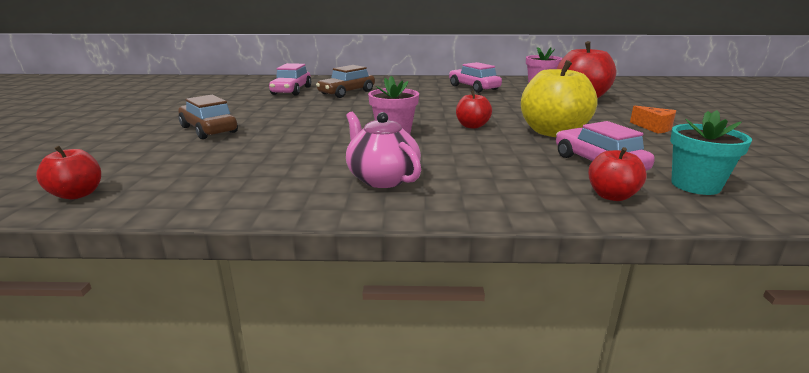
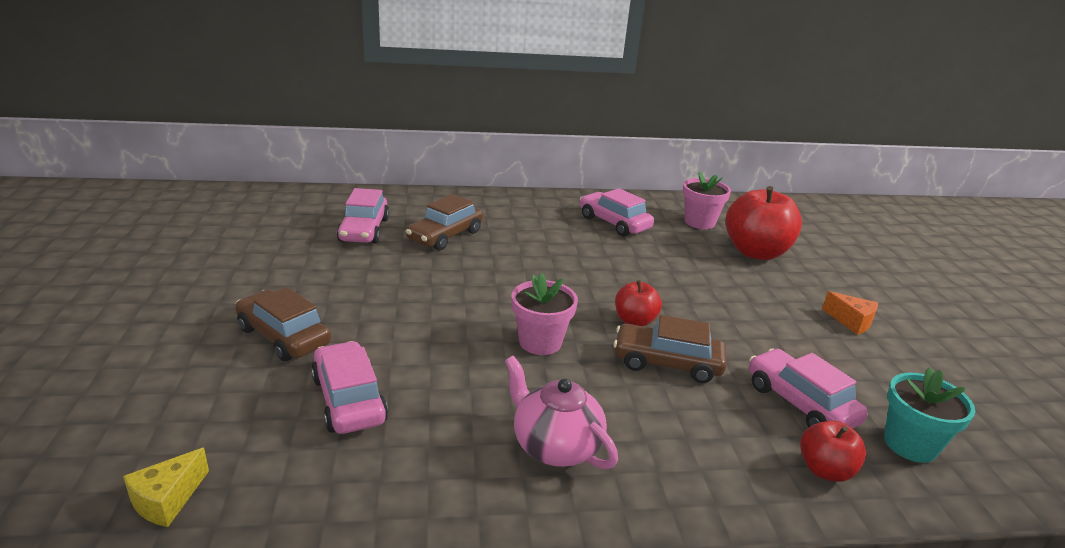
camera: 10 degrees left, 5 degrees up
(77, 194) = (167, 500): red apple -> yellow cheese
(236, 155) = (348, 400): none -> pink car
(490, 144) = (667, 363): none -> brown car
(553, 132) = (736, 334): yellow apple -> none

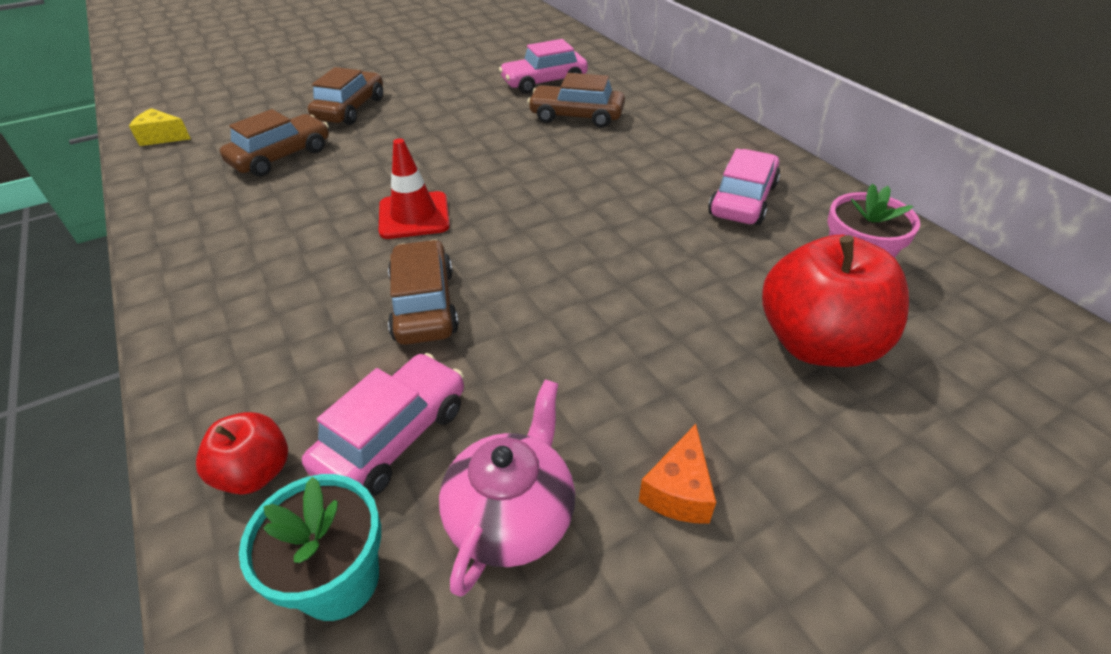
camera: 70 degrees right, 15 degrees up
(348, 400) = (281, 156): pink car -> brown car
(540, 342) = (414, 216): pink flower pot -> red traffic cone
(555, 446) = (250, 263): pink teapot -> pink teapot (512, 516)
(634, 321) = (500, 265): red apple -> none

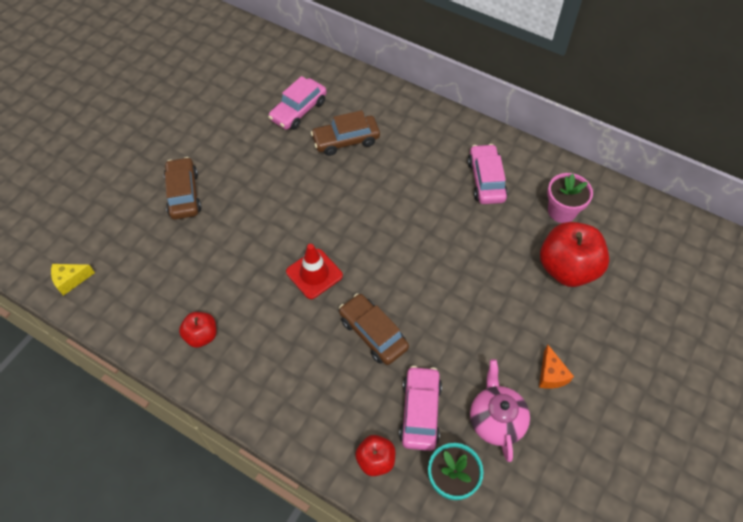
camera: 30 degrees left, 15 degrees up
(219, 225) = (201, 335): none -> red apple
(281, 156) = (180, 261): brown car -> none

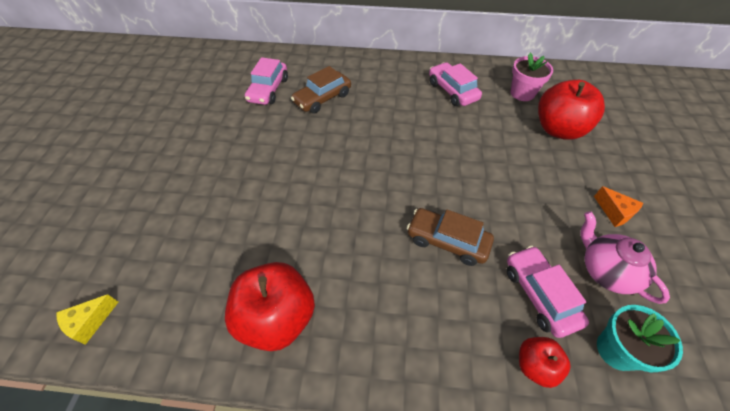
camera: 25 degrees left, 5 degrees down
(183, 194) = (191, 188): brown car -> none
(201, 335) = (277, 318): red apple -> red apple, size x1.90
(314, 274) = (359, 210): red traffic cone -> none

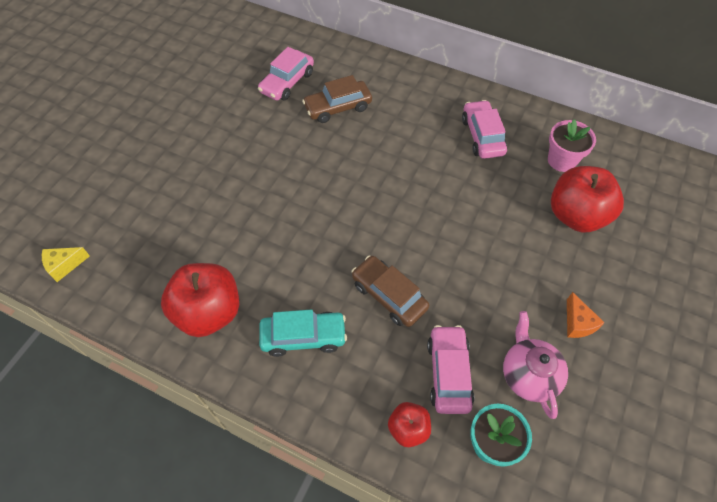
camera: 20 degrees right, 5 degrees up
(387, 308) = (303, 337): none -> turquoise car

